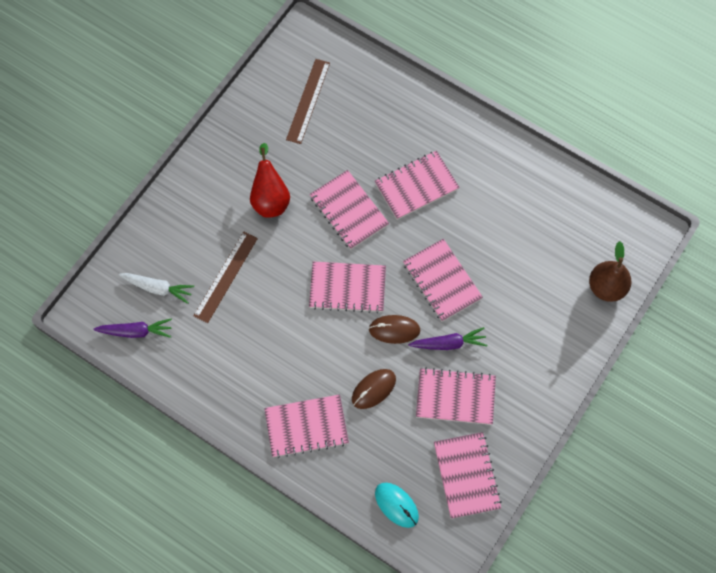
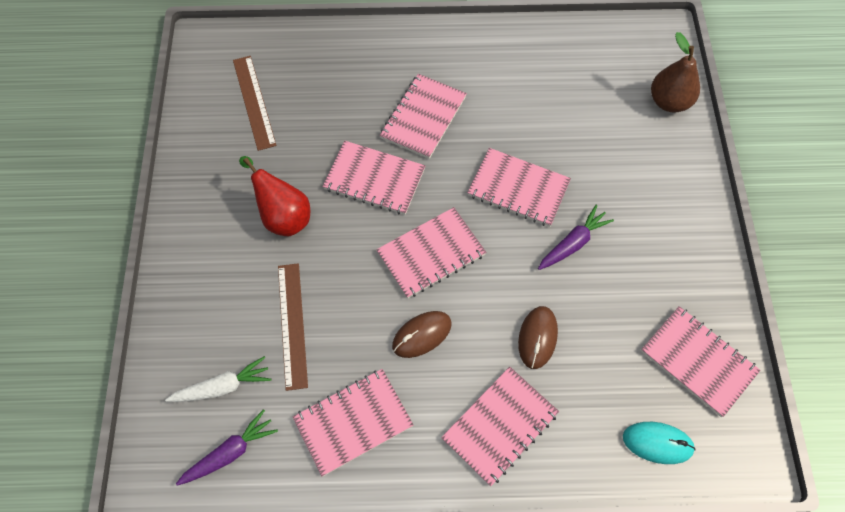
camera: 35 degrees left, 5 degrees down
(394, 330) = (510, 265): brown mouse -> brown mouse (422, 335)
(455, 397) = (622, 291): pink notebook -> pink notebook (353, 422)

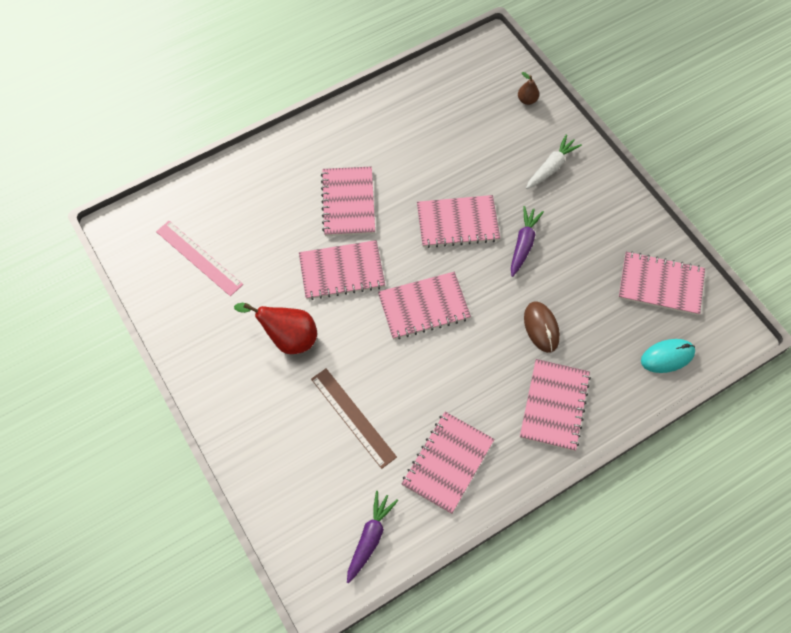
camera: 30 degrees left, 0 degrees up
(222, 387) = (330, 493): white carrot -> white carrot (551, 167)
(253, 102) = (199, 258): brown ruler -> pink ruler
(422, 335) = (456, 371): brown mouse -> none
(431, 254) = (424, 307): pink notebook -> pink notebook turned 45 degrees clockwise
(669, 102) = (527, 100): brown pear -> brown pear, size x0.53

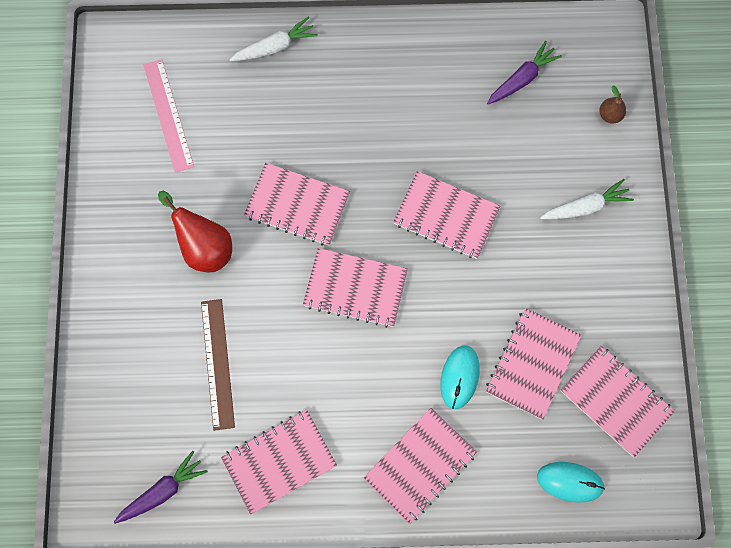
camera: 30 degrees right, 10 degrees up
(253, 170) = (275, 47): none -> white carrot
(348, 202) = (348, 134): pink notebook -> pink notebook (532, 364)
(523, 244) = (499, 277): purple carrot -> purple carrot (522, 79)
(541, 327) = (459, 377): brown mouse -> turquoise mouse

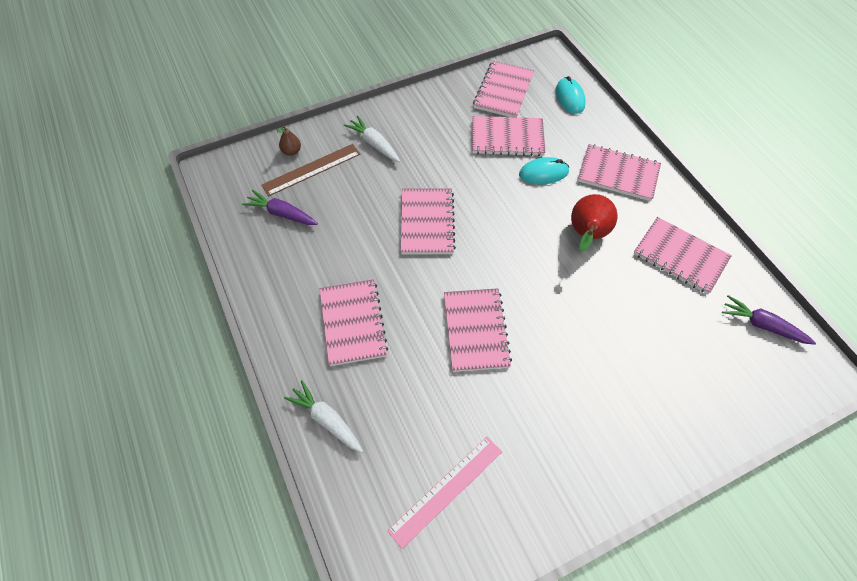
camera: 115 degrees left, 15 degrees down
(204, 247) = (556, 389): red pear -> red pear (587, 235)
(218, 363) = (643, 331): brown ruler -> brown ruler (311, 169)
(355, 288) = (520, 260): pink notebook -> pink notebook (353, 323)

